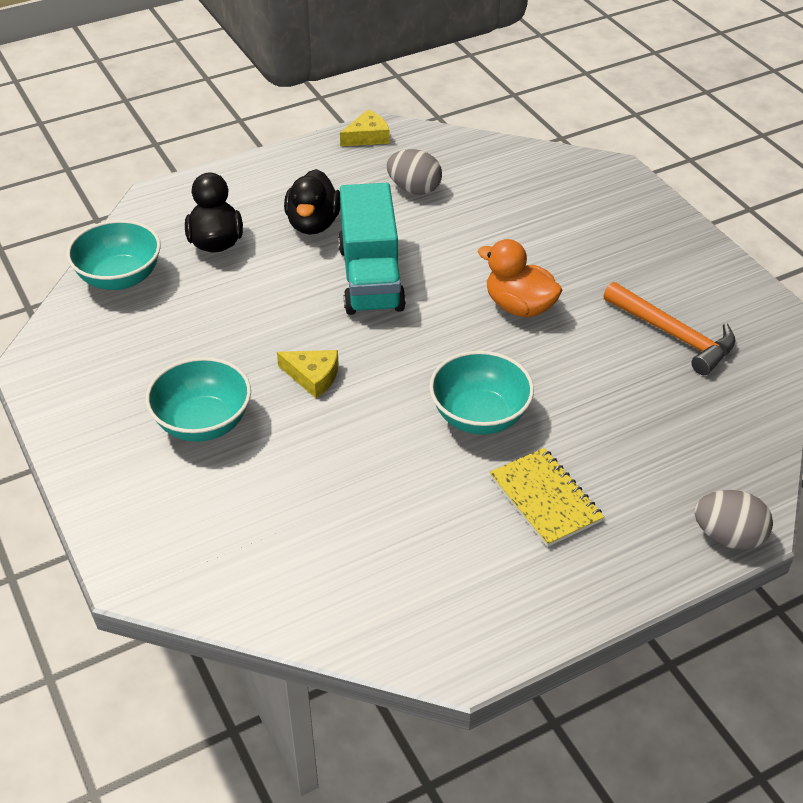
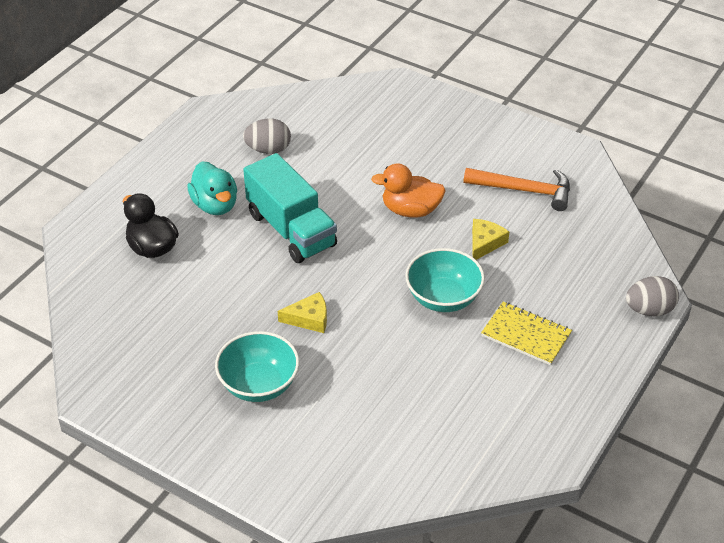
camera: 30 degrees left, 0 degrees up
(120, 278) = (100, 305): turquoise bowl -> none
(313, 224) = (215, 205): black duck -> turquoise duck
(367, 137) = (199, 120): yellow cheese -> yellow cheese (485, 243)

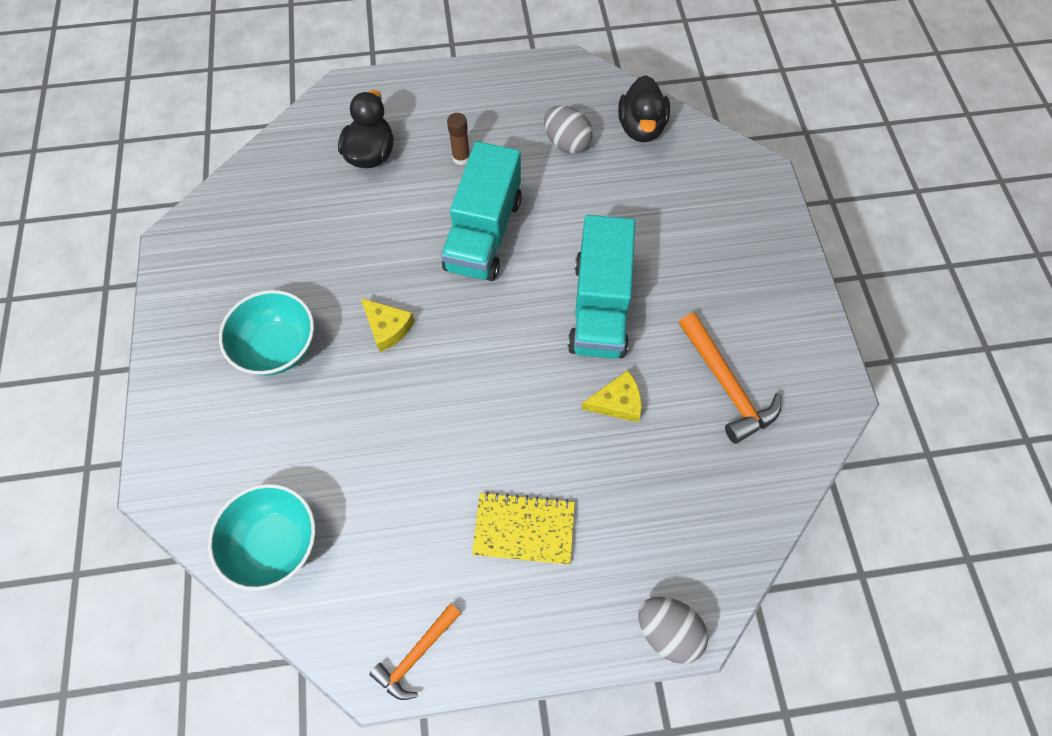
camera: 50 degrees right, 20 degrees up
(215, 205) = (461, 158): turquoise duck -> brown glue stick
(300, 110) = (641, 128): none -> black duck
(410, 210) = (599, 307): orange duck -> turquoise truck
(443, 298) = (508, 418): turquoise bowl -> turquoise bowl (275, 544)
(526, 335) = (524, 529): yellow notebook -> yellow notebook turned 75 degrees counterclockwise
(559, 433) = (416, 654): none -> orange hammer

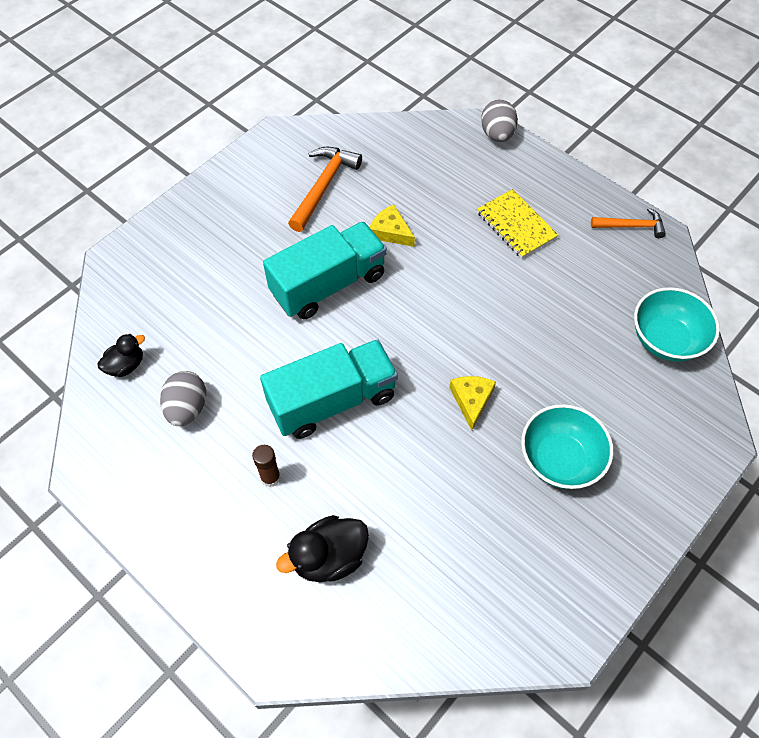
camera: 130 degrees left, 5 degrees down
(641, 128) = (126, 365): black duck -> black duck, size x0.63

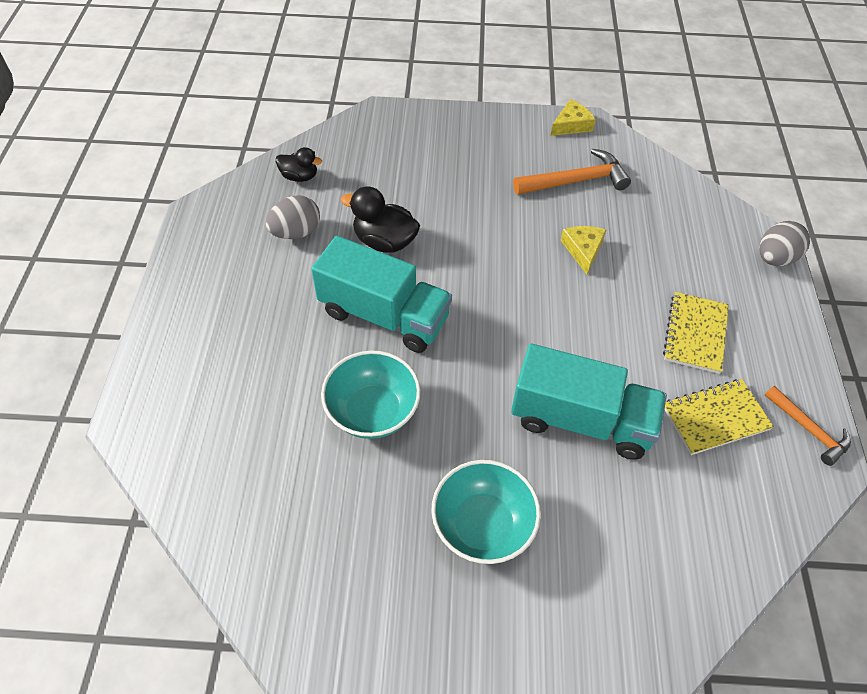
camera: 50 degrees right, 5 degrees down
(270, 477) = (281, 320): brown glue stick -> none
(328, 284) = (488, 243): turquoise truck -> turquoise truck (581, 420)
(329, 557) = (242, 404): black duck -> black duck (384, 241)
(471, 400) = (477, 414): yellow cheese -> yellow cheese (571, 125)
(586, 266) = (715, 418): none -> yellow notebook
(665, 340) = (710, 543): turquoise bowl -> turquoise bowl (373, 411)

